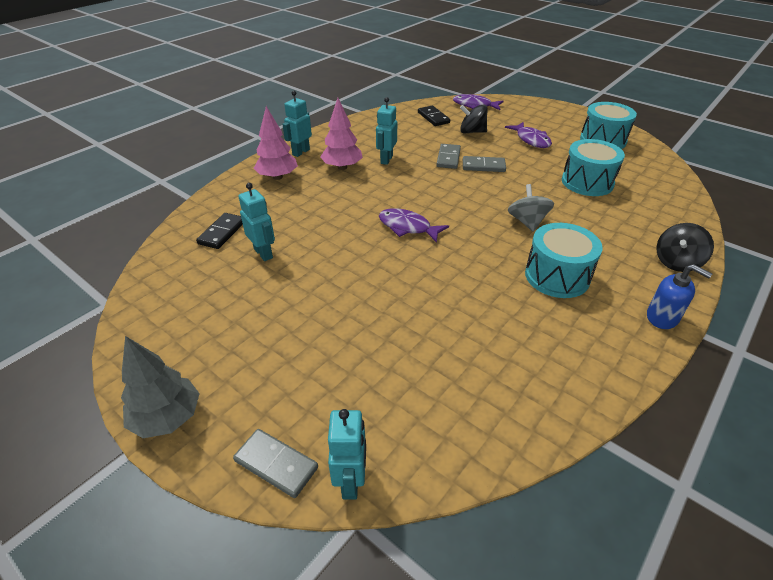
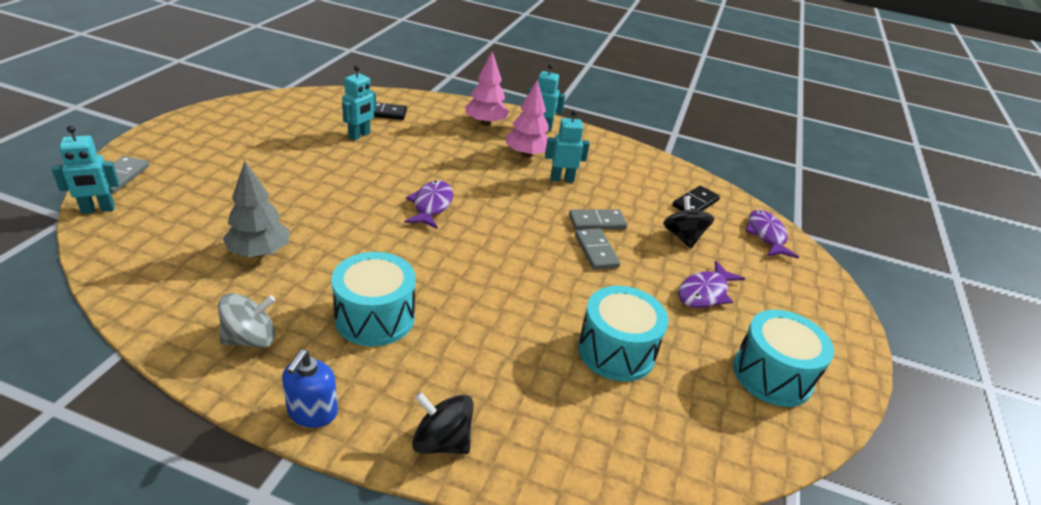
camera: 65 degrees right, 5 degrees down
(167, 418) = (167, 131): grey tree -> grey tree (259, 252)
(527, 222) = (481, 292): grey spinning top -> grey spinning top (250, 339)

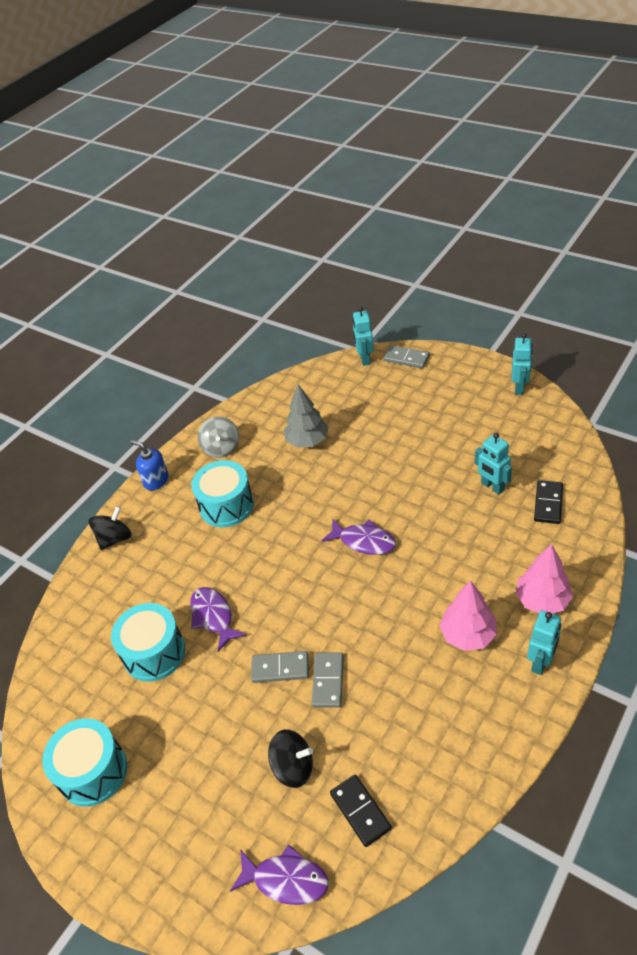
camera: 115 degrees right, 10 degrees up
(562, 179) = (413, 663): turquoise robot -> turquoise robot (519, 387)
(705, 293) = (202, 754): purple fish -> purple fish (213, 617)

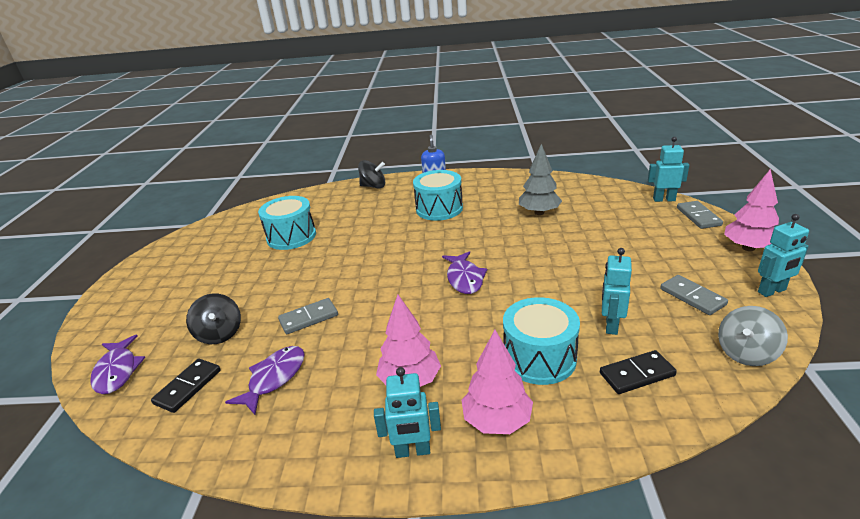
camera: 55 degrees right, 15 degrees down
(93, 771) = (189, 254): turquoise drum -> turquoise drum (539, 358)
(213, 617) = (336, 245): purple fish -> purple fish (274, 378)
(221, 448) = (489, 186): grey spinning top -> grey spinning top (746, 353)
(280, 668) = (308, 290): grey domino -> grey domino (692, 297)
(364, 359) = (664, 199): turquoise robot -> turquoise robot turned 45 degrees clockwise
(466, 363) = (748, 248): none -> pink tree

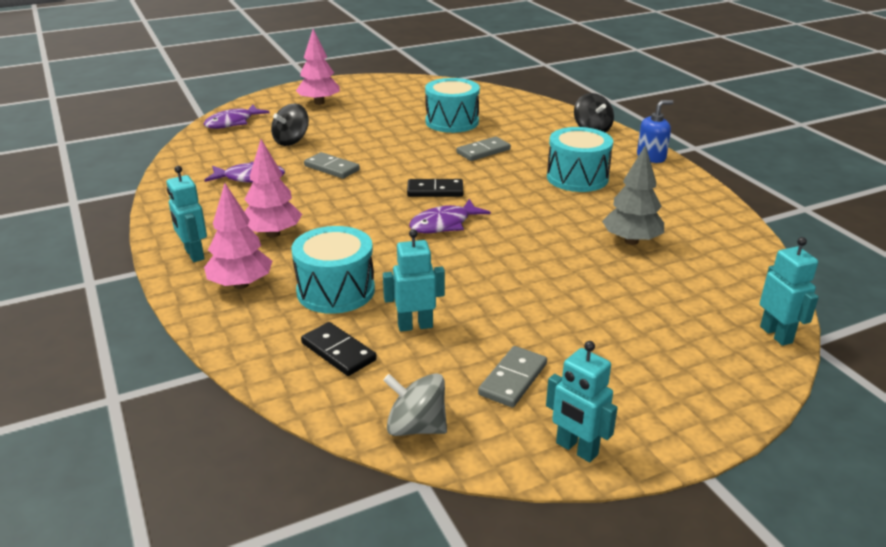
camera: 60 degrees right, 0 degrees up
(188, 387) = (227, 151): black domino -> black domino (435, 191)
(698, 217) = (749, 372): grey domino -> grey domino (483, 151)
(748, 248) = (688, 425): pink tree -> pink tree (319, 102)

